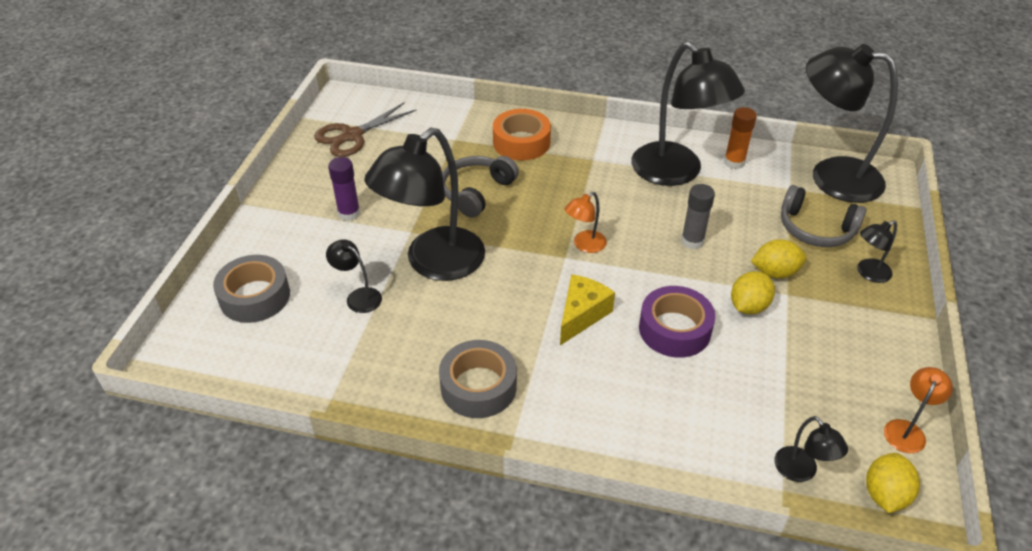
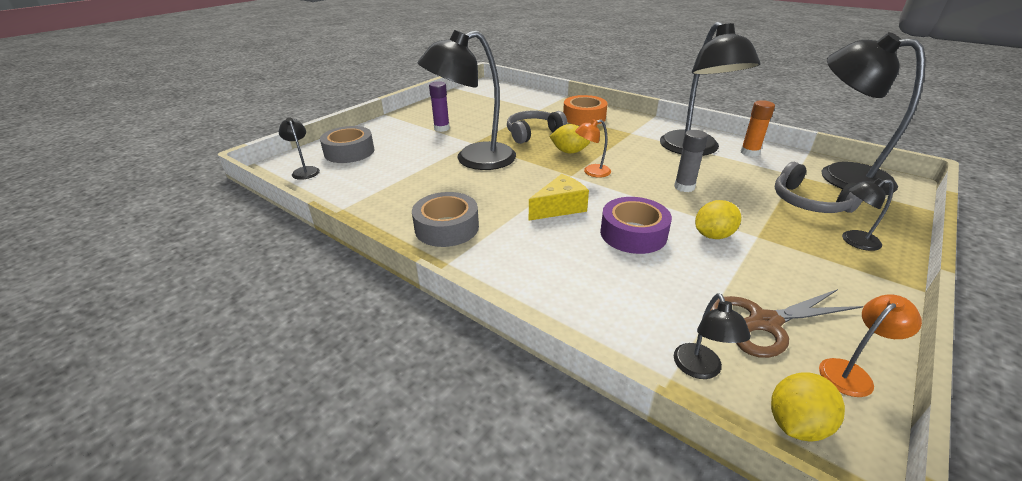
camera: 25 degrees right, 10 degrees down
(352, 136) = (475, 98): brown scissors -> brown scissors (764, 323)
(358, 297) = (410, 165): black lamp -> black lamp (304, 171)
(775, 272) = (752, 220): yellow lemon -> yellow lemon (569, 152)

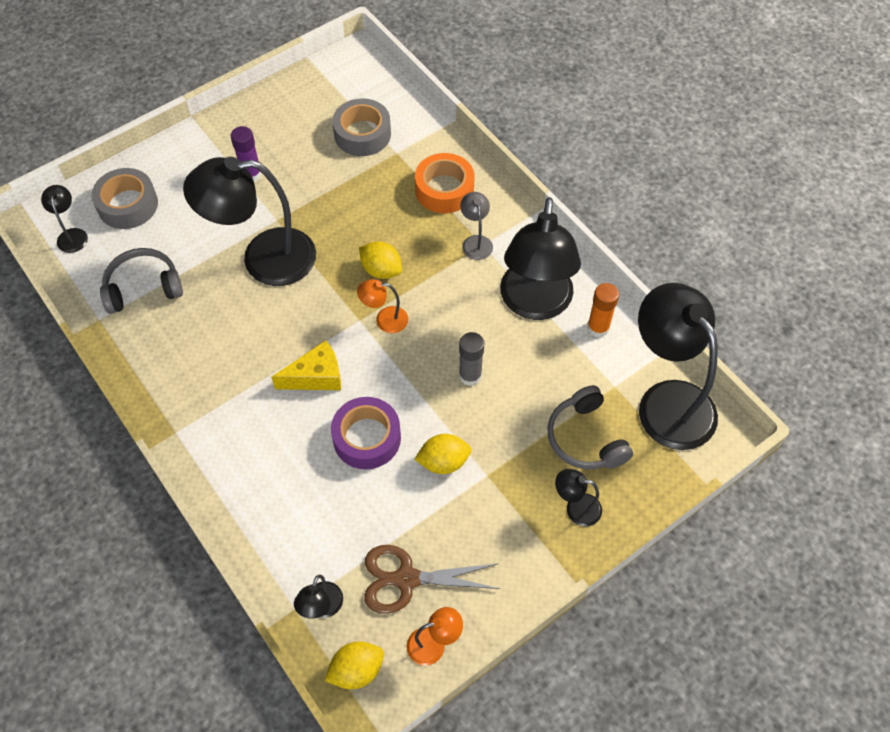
camera: 15 degrees right, 25 degrees up
(447, 228) = (191, 379): grey tape -> grey tape (362, 134)
(533, 133) = (359, 215): grey headphones -> grey headphones (143, 288)
(625, 132) = (476, 242): none -> grey lamp

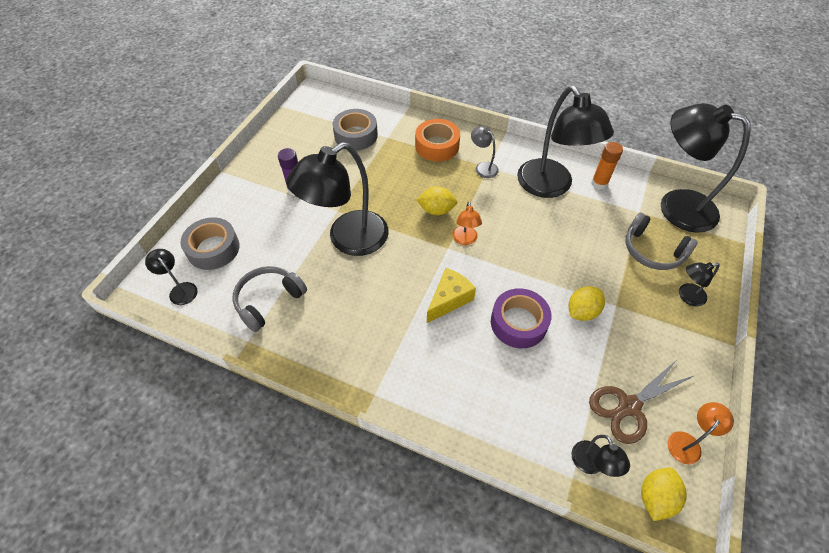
camera: 30 degrees left, 5 degrees down
(384, 320) = (465, 240): orange lamp -> orange lamp turned 60 degrees counterclockwise
(470, 375) = (550, 248): grey glue stick -> none

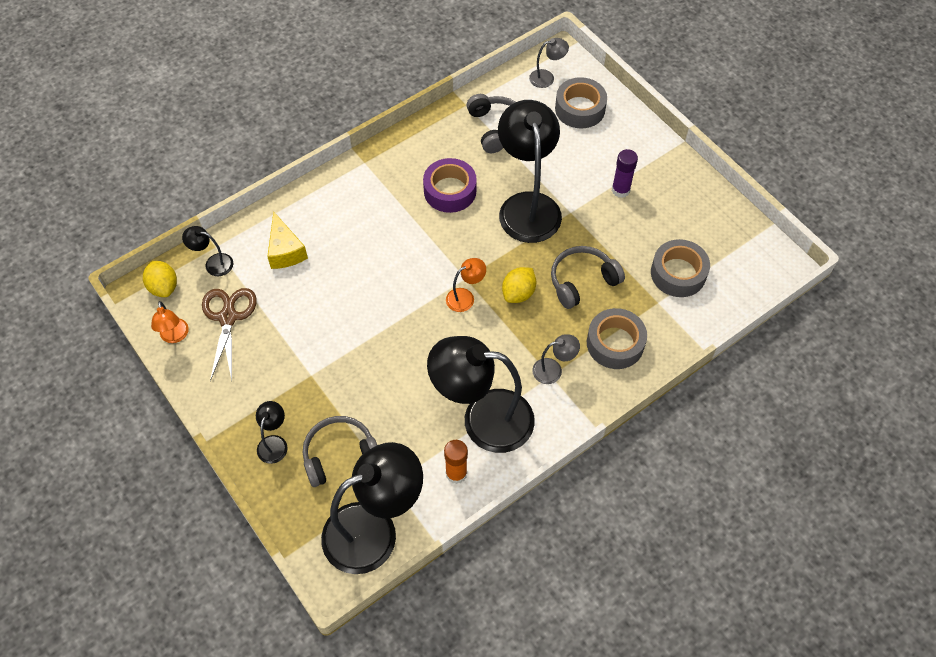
camera: 120 degrees right, 5 degrees up
(180, 290) = (547, 77): black lamp -> grey lamp
(399, 179) = (582, 281): none -> grey headphones
(437, 146) = (615, 343): orange tape -> grey tape
(449, 299) = (410, 250): yellow cheese -> yellow cheese (285, 251)
(465, 240) = (465, 297): orange lamp -> orange lamp turned 120 degrees clockwise
(518, 323) = (351, 287): purple tape -> purple tape (450, 191)
(582, 311) = (325, 343): yellow lemon -> none

